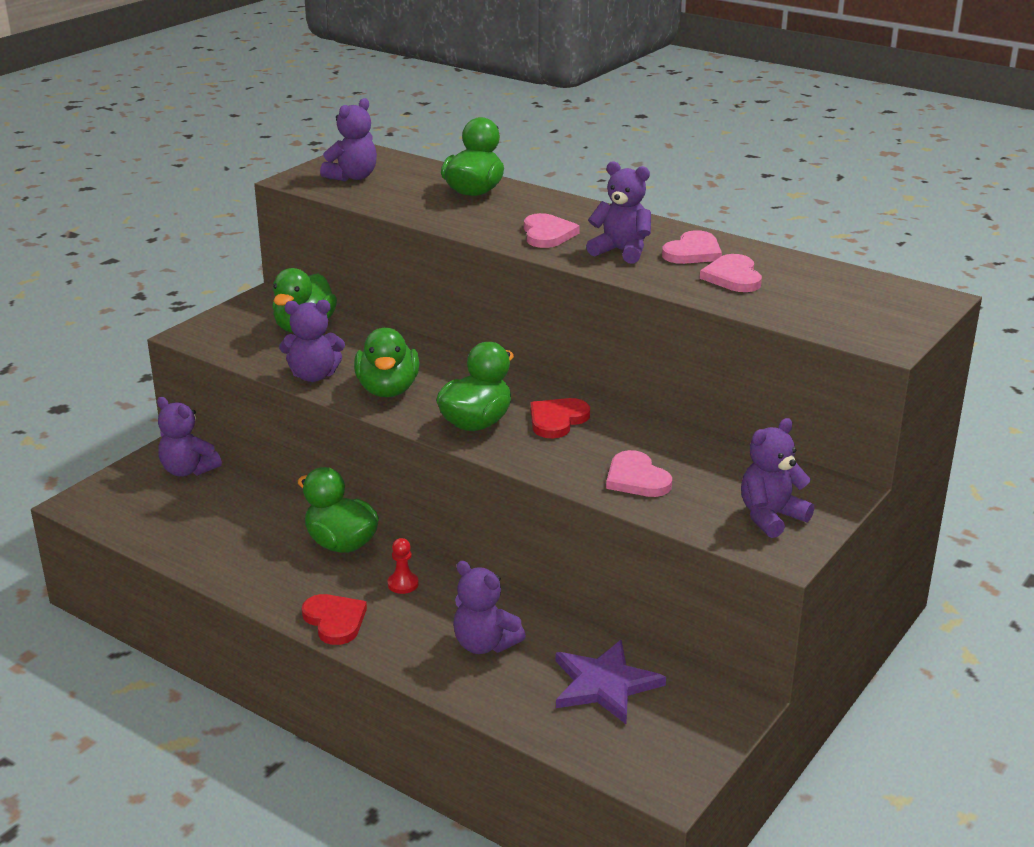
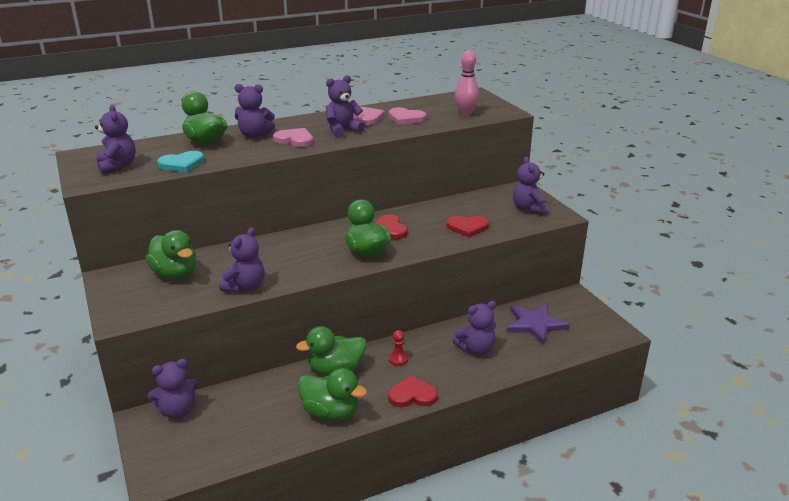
camera: 60 degrees left, 0 degrees up
(388, 390) = (296, 267): green duck -> green duck (330, 412)
(395, 202) = (182, 164): none -> turquoise heart
(530, 209) = (255, 135): none -> purple teddy bear
(636, 478) = (467, 227): pink heart -> red heart
(823, 313) = (465, 114): none -> pink bowling pin

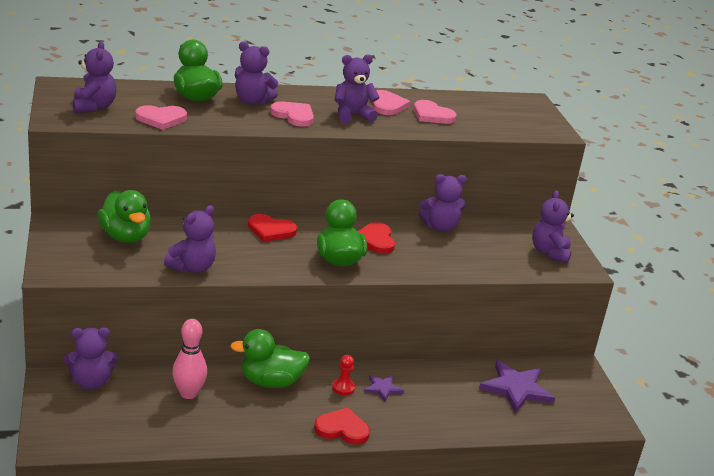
camera: 10 degrees right, 0 degrees up
(182, 164) = (161, 119): turquoise heart -> pink heart
(330, 412) = (247, 424): green duck -> none
(430, 351) = (382, 388): none -> purple star
(465, 114) = (505, 124): pink bowling pin -> pink bowling pin (188, 393)
(467, 227) = (466, 258): red heart -> red heart (270, 230)
(476, 349) = (435, 399): purple teddy bear -> purple teddy bear (440, 227)

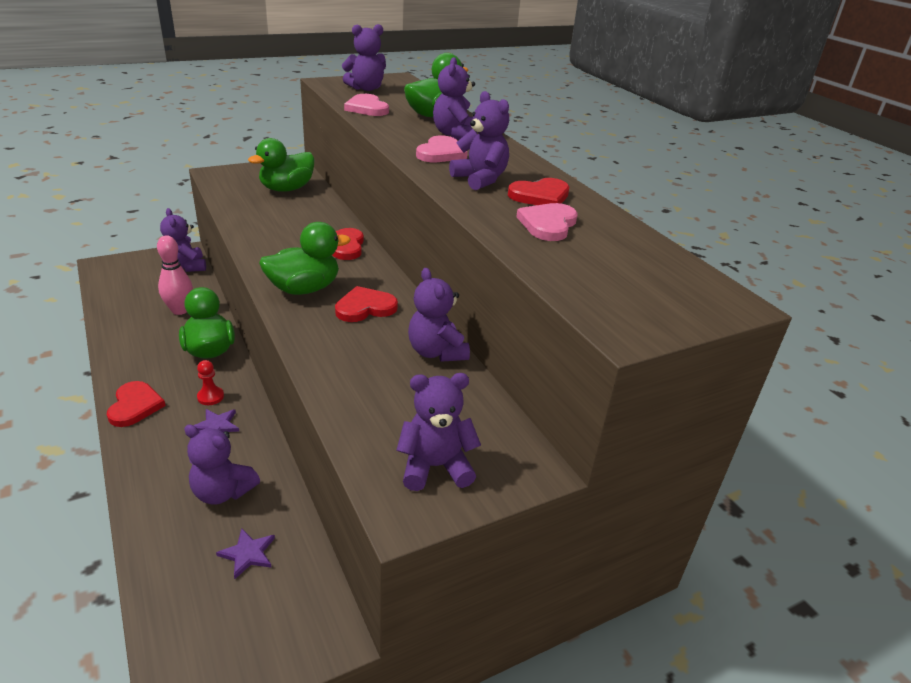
camera: 75 degrees right, 5 degrees up
(192, 268) = (246, 220): purple teddy bear -> purple teddy bear (223, 492)
(387, 105) = (540, 196): pink heart -> red heart
(516, 388) = (248, 554): purple star -> purple star, size x0.52

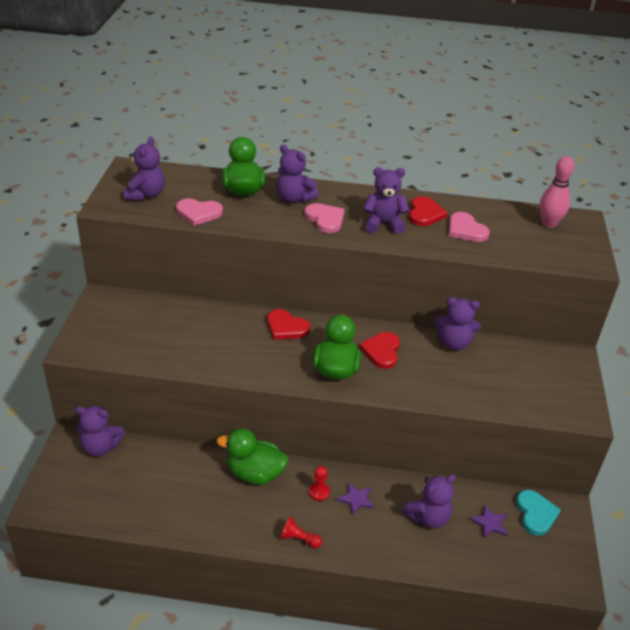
camera: 55 degrees left, 5 degrees up
(135, 406) = (299, 539): red heart -> red pawn
(180, 310) = (177, 474): pink bowling pin -> pink bowling pin (549, 223)
(287, 189) = (153, 318): green duck -> none
(296, 599) = (536, 514): none -> turquoise heart
(435, 466) = (556, 389): purple teddy bear -> none

